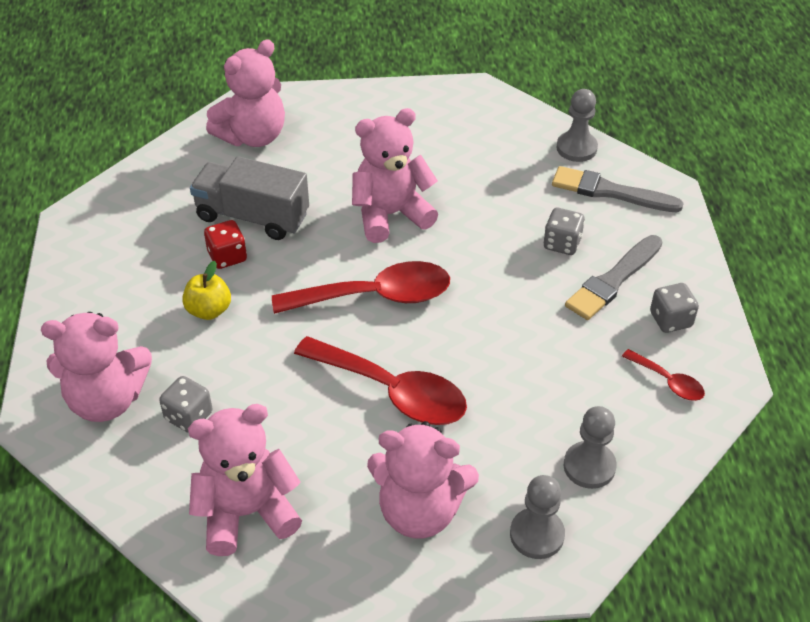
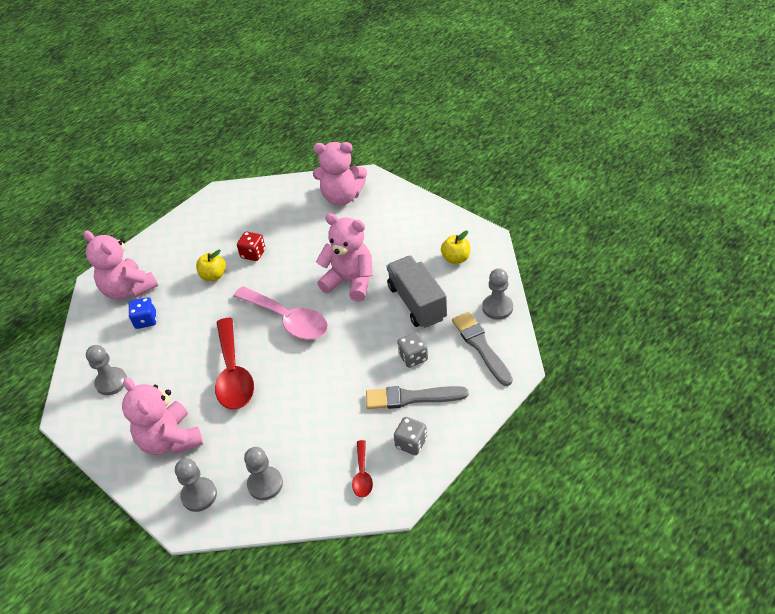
camera: 50 degrees right, 0 degrees up
(188, 416) = (146, 320): grey dice -> blue dice
(246, 512) = (111, 382): pink teddy bear -> grey pawn
(252, 216) = (289, 240): grey truck -> grey truck (417, 303)
(375, 296) = (288, 320): red spoon -> pink spoon
(472, 127) = (456, 258): none -> yellow apple

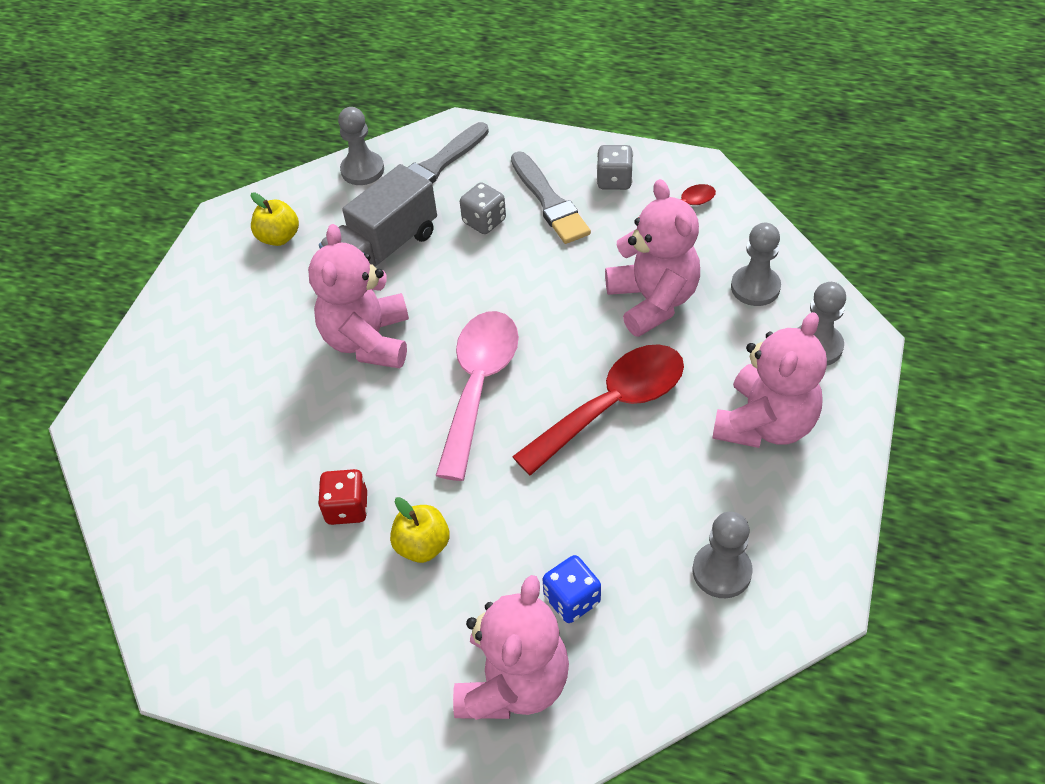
camera: 115 degrees left, 5 degrees up
(342, 197) = (158, 436): pink teddy bear -> pink teddy bear (653, 301)

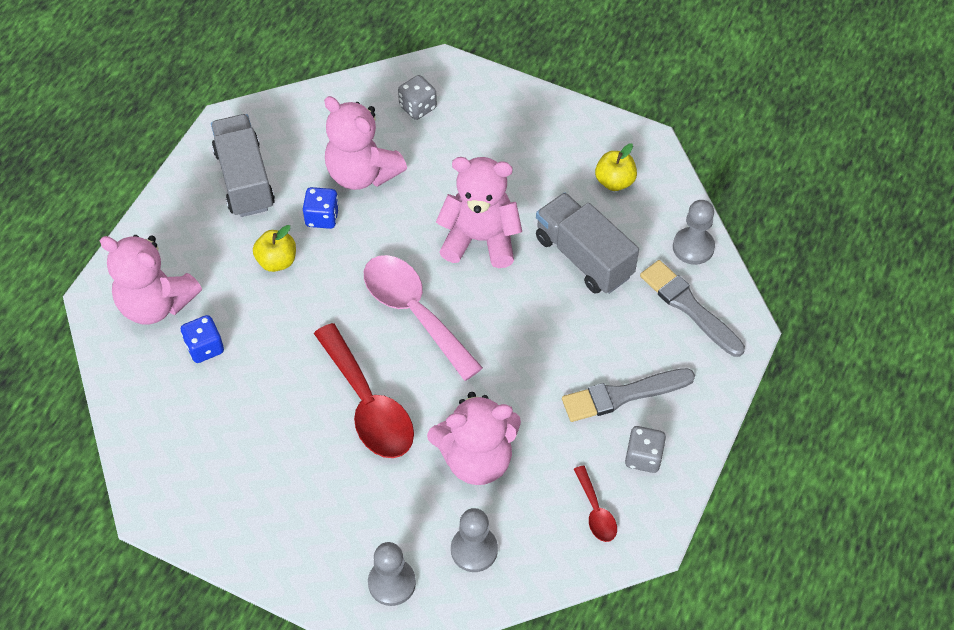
camera: 95 degrees right, 5 degrees up
(286, 619) = (244, 179): none -> grey truck
(347, 508) = (322, 217): red dice -> blue dice
(479, 385) = (414, 312): pink spoon -> pink spoon turned 150 degrees counterclockwise
(484, 221) = (605, 338): grey dice -> grey dice (418, 107)
(721, 571) = (196, 450): grey pawn -> none
(764, 424) = (319, 516): pink teddy bear -> pink teddy bear (362, 173)

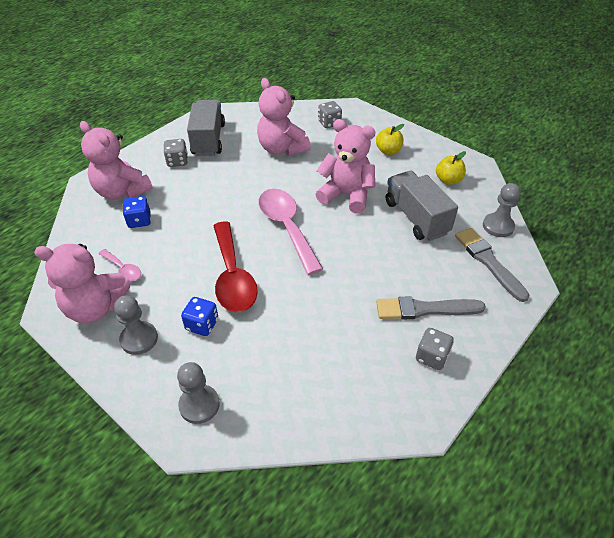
camera: 15 degrees right, 10 degrees down
(214, 231) = (177, 161): none -> grey dice
(218, 429) = (123, 269): none -> pink spoon
(277, 261) = (208, 183): yellow apple -> yellow apple (388, 151)
(322, 217) = (247, 166): blue dice -> blue dice (202, 324)
(474, 550) = (274, 395): grey pawn -> grey pawn (139, 339)
(476, 459) = (298, 329): pink teddy bear -> pink teddy bear (95, 307)
(596, 511) = (382, 389): red spoon -> none

